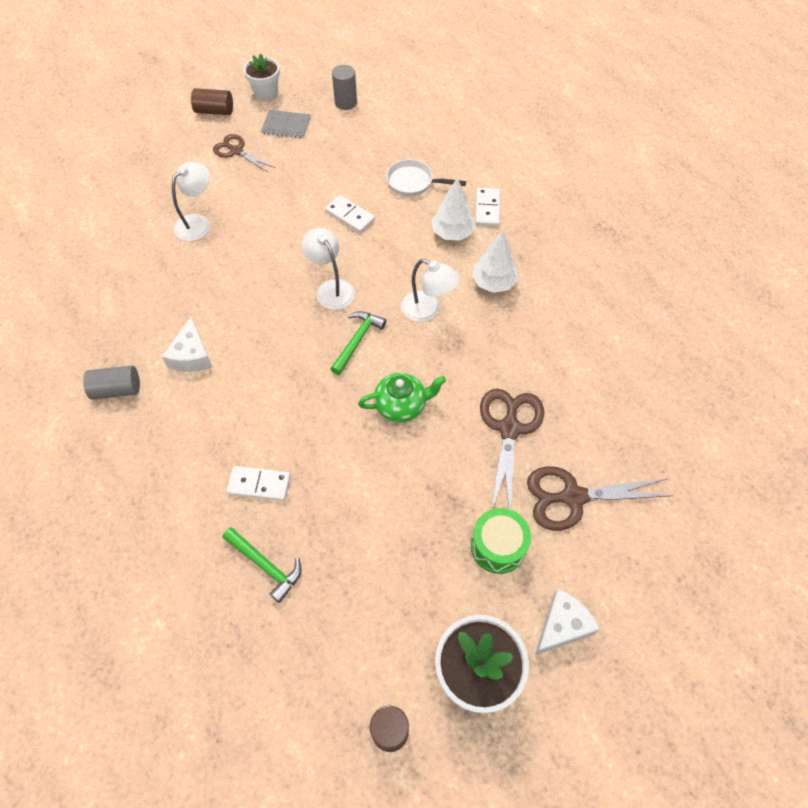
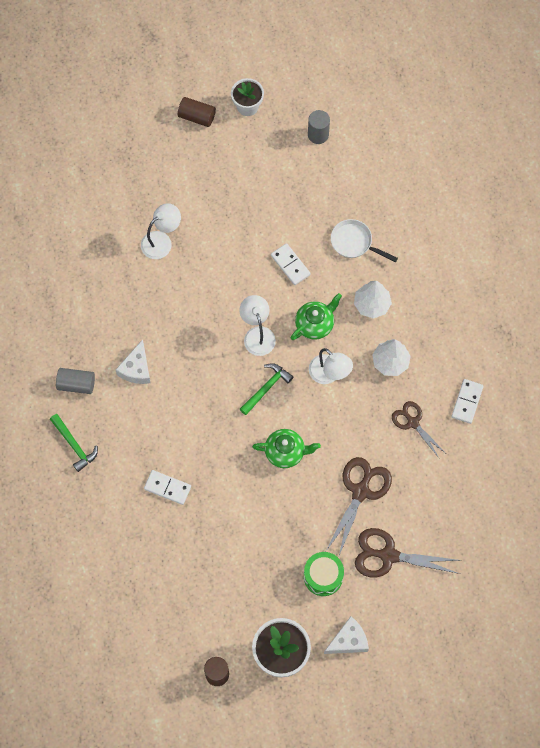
camera: 15 degrees right, 10 degrees up
(236, 151) = (207, 169): brown scissors -> brown scissors (413, 422)
(266, 565) = (161, 548): green hammer -> green hammer (74, 445)
(286, 125) = (258, 149): grey notebook -> none
(395, 264) = (315, 324): none -> green teapot
(487, 209) = (409, 286): white domino -> white domino (467, 402)

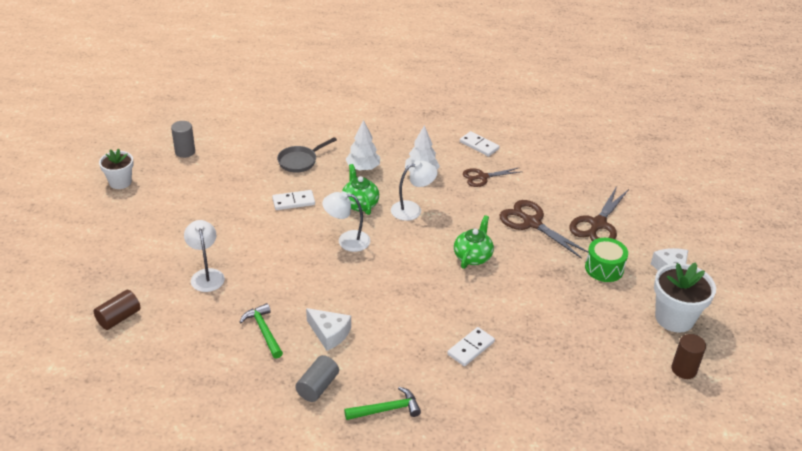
camera: 70 degrees left, 30 degrees down
(197, 117) = (100, 215): brown cylinder -> brown cylinder (119, 318)
(266, 388) = (403, 250): green hammer -> green hammer (263, 331)
(354, 242) = (300, 161): white pan -> grey pan

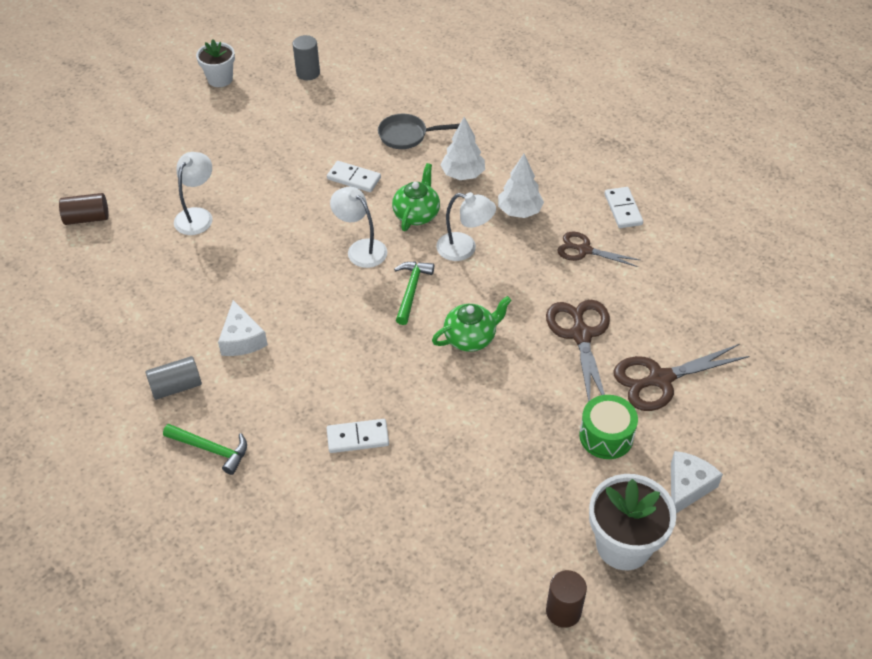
camera: 40 degrees right, 10 degrees up
(263, 331) = (188, 301): green hammer -> green hammer (411, 290)

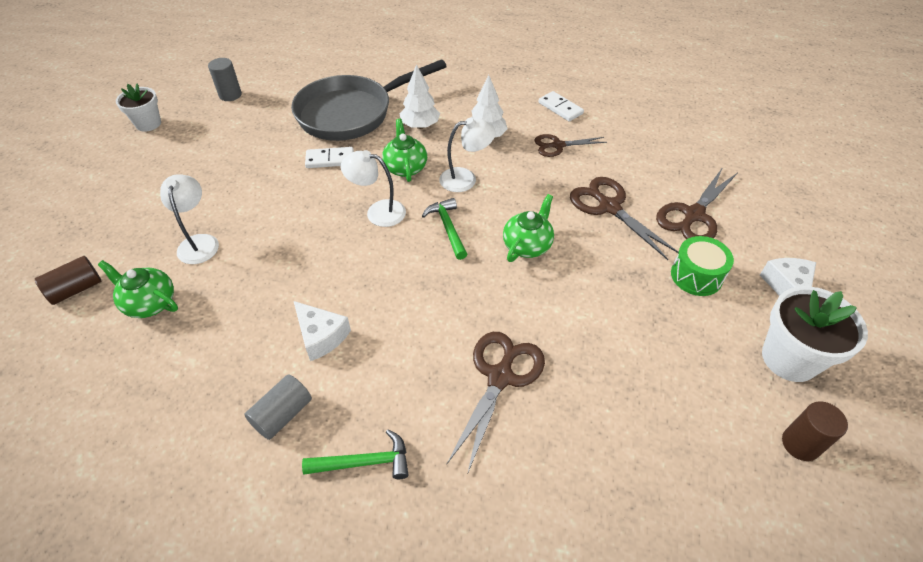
camera: 30 degrees left, 0 degrees up
(132, 254) = (150, 303): none -> green teapot
(357, 438) = (500, 377): white domino -> brown scissors
(407, 135) = (351, 113): grey pan -> grey pan, size x2.15

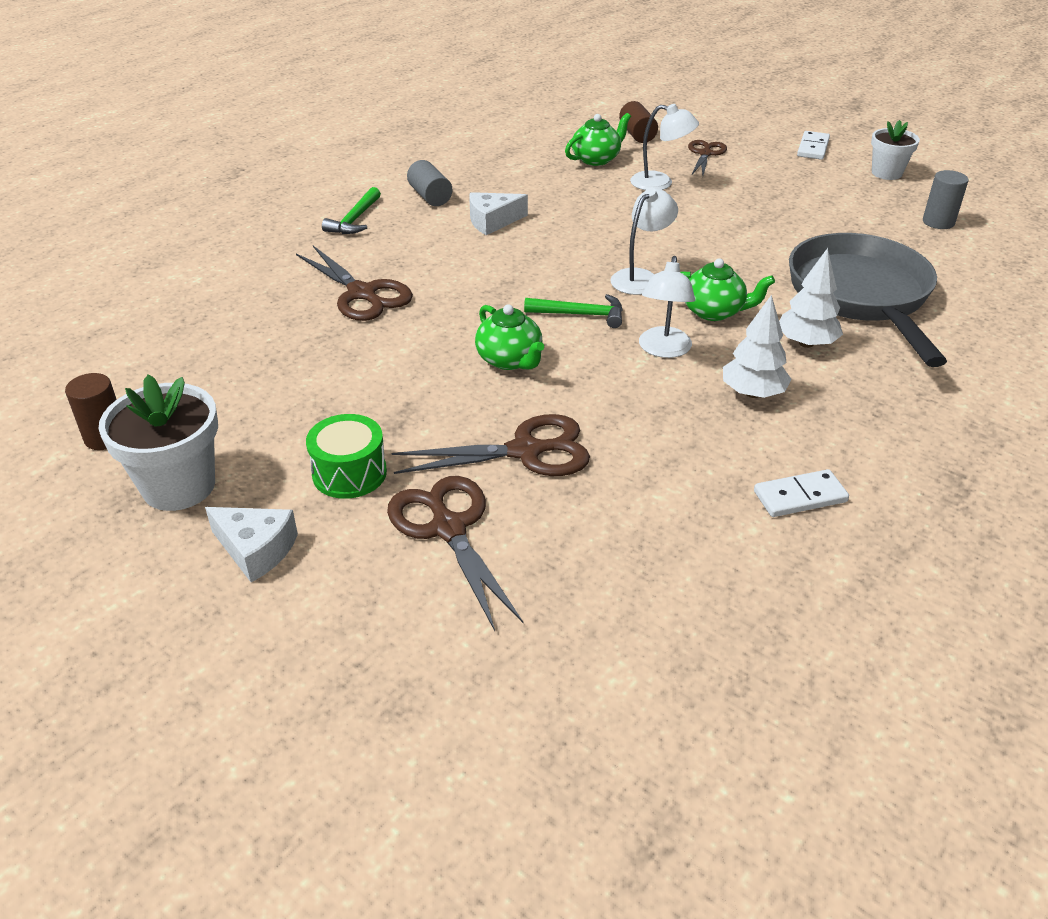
camera: 115 degrees right, 10 degrees down
(330, 159) = (759, 265): white domino -> white domino (813, 148)
(557, 145) = (694, 454): brown scissors -> brown scissors (705, 154)

